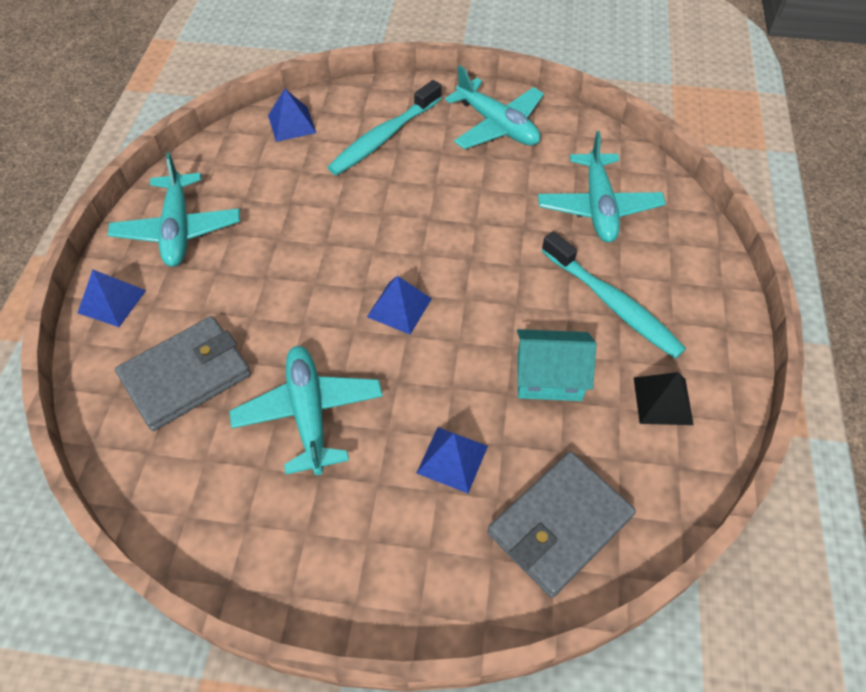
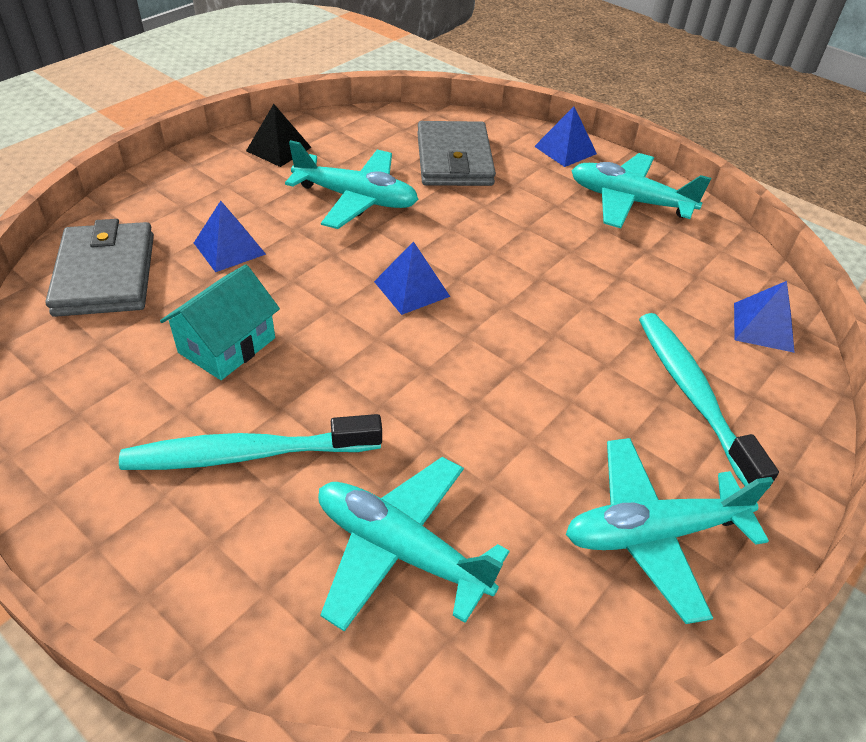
camera: 120 degrees right, 10 degrees down
(662, 400) = (102, 413): black pyramid -> black pyramid (279, 149)

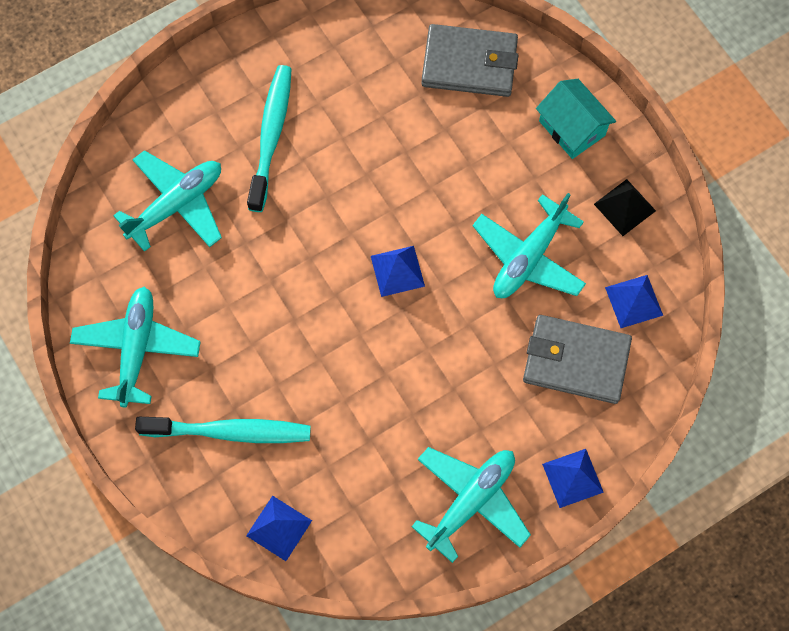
camera: 110 degrees right, 25 degrees up
(227, 345) = (371, 135): turquoise house -> turquoise house (572, 128)
(229, 248) = (481, 149): blue pyramid -> blue pyramid (634, 301)

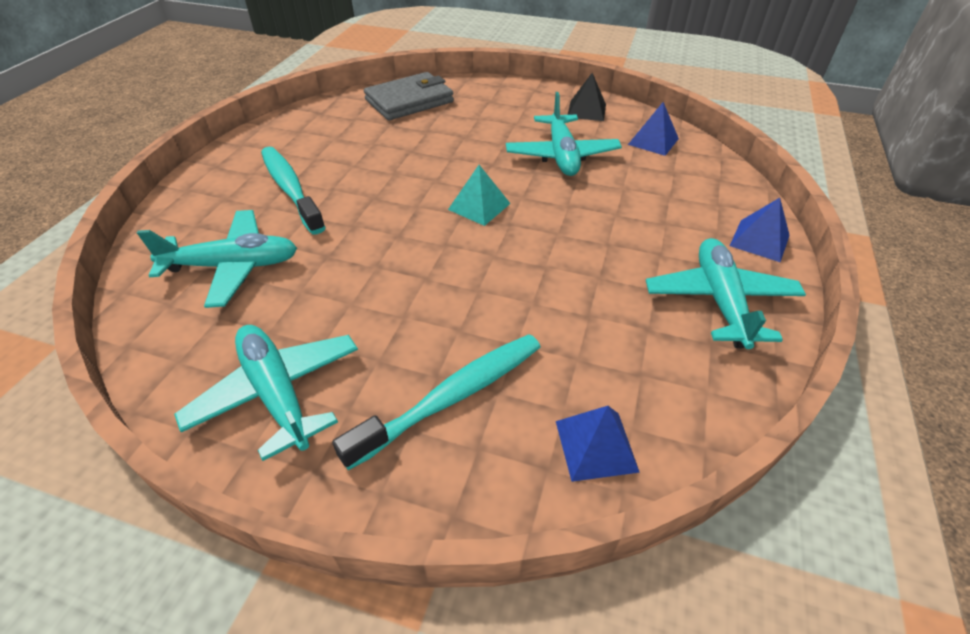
camera: 40 degrees left, 25 degrees down
(176, 205) = (233, 266): turquoise plane -> turquoise plane turned 75 degrees clockwise
(397, 271) = (479, 206): blue pyramid -> turquoise pyramid
(572, 128) = (509, 97): turquoise house -> none
(576, 361) = (664, 183): grey wallet -> none

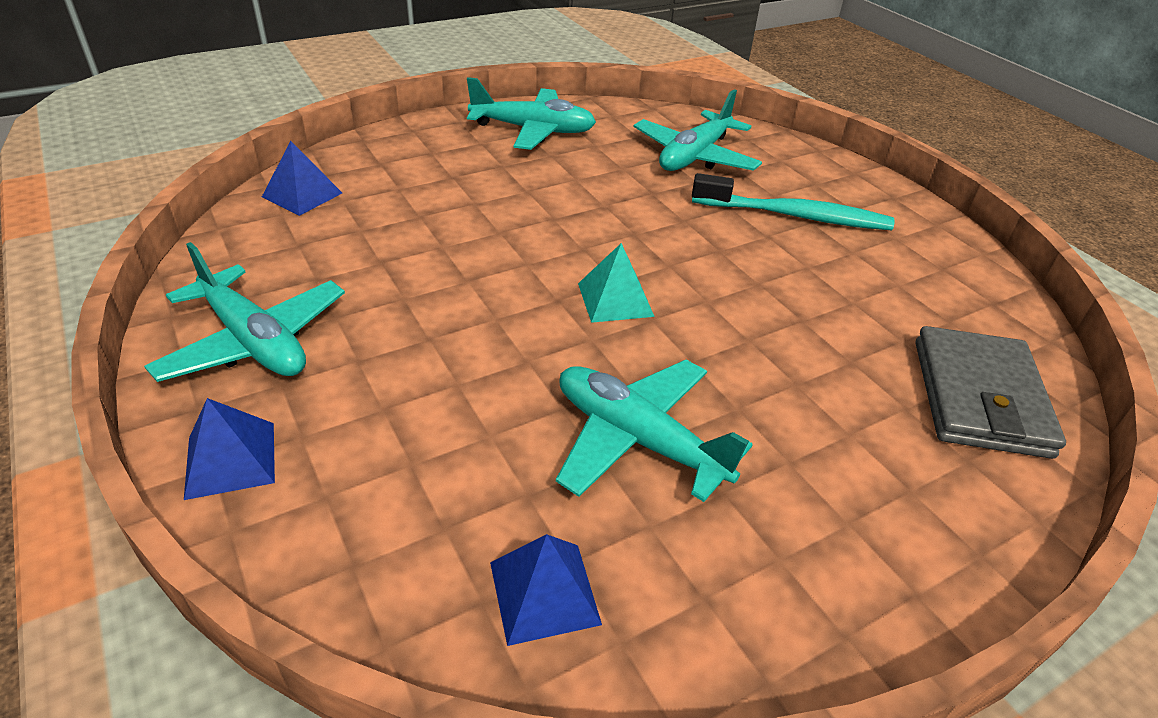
camera: 130 degrees right, 5 degrees down
(452, 397) = (427, 173): turquoise toothbrush -> none
(586, 110) = (752, 599): black pyramid -> none

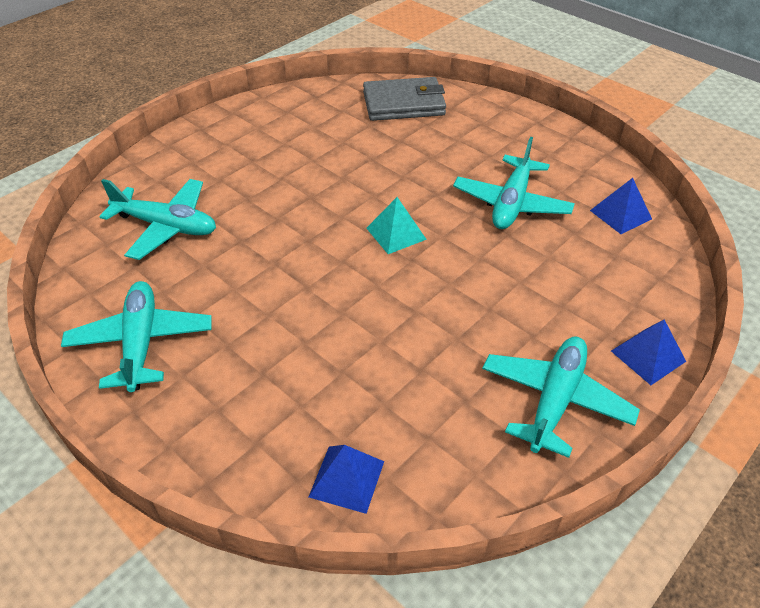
camera: 105 degrees left, 5 degrees up
(795, 216) = (247, 168): turquoise toothbrush -> none

